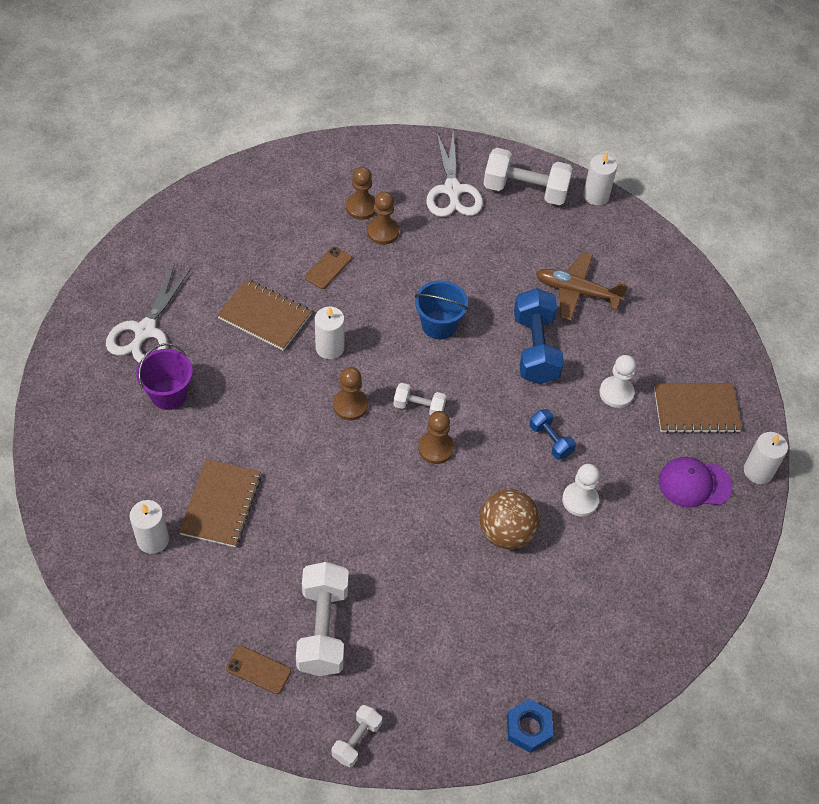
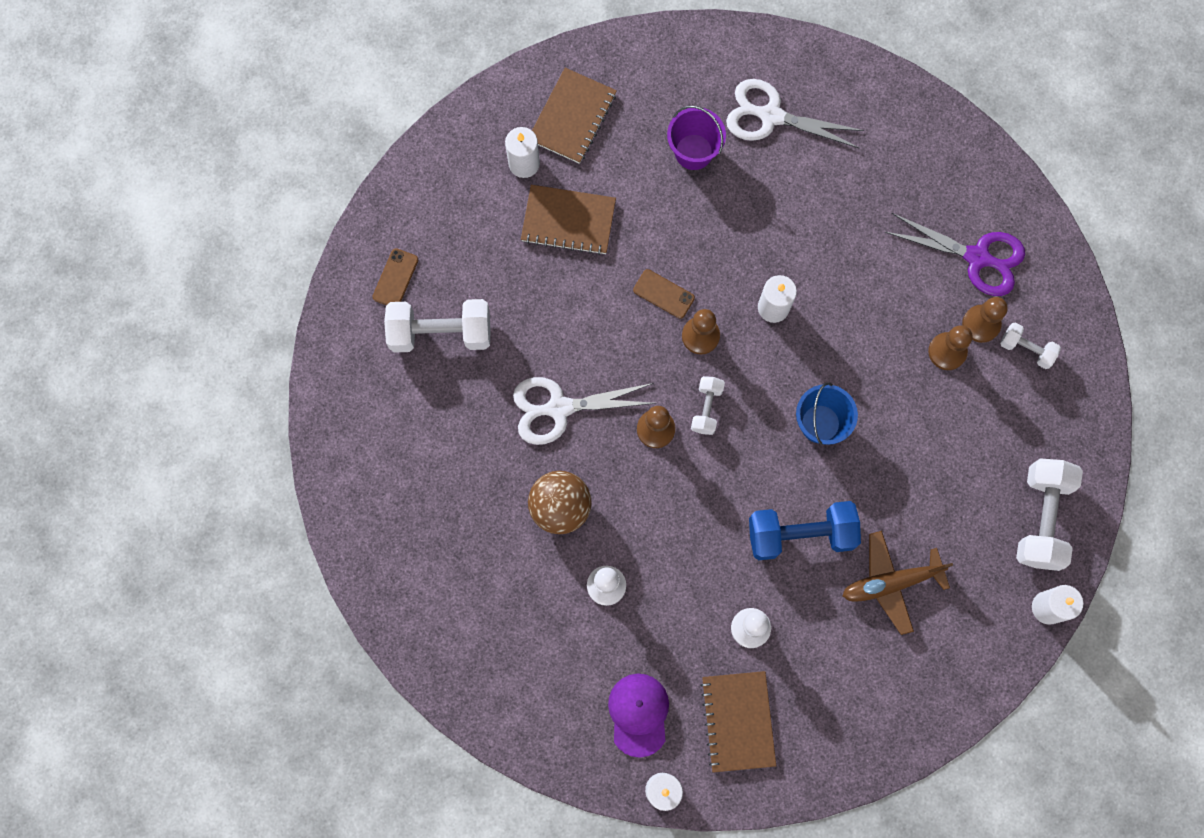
camera: 90 degrees right, 20 degrees up
(265, 316) = (806, 235): brown notebook -> brown notebook (572, 117)
(303, 203) = (977, 257): none -> purple scissors
(328, 268) = (884, 295): brown phone -> brown phone (663, 294)
(356, 740) = (331, 374): white dumbbell -> white dumbbell (1026, 349)
(452, 190) = (1026, 429): white scissors -> white scissors (559, 408)
(528, 728) = (350, 534): blue nut -> none
(550, 440) = (678, 553): blue dumbbell -> none
(577, 292) = (890, 583): brown plane -> brown plane turned 120 degrees counterclockwise

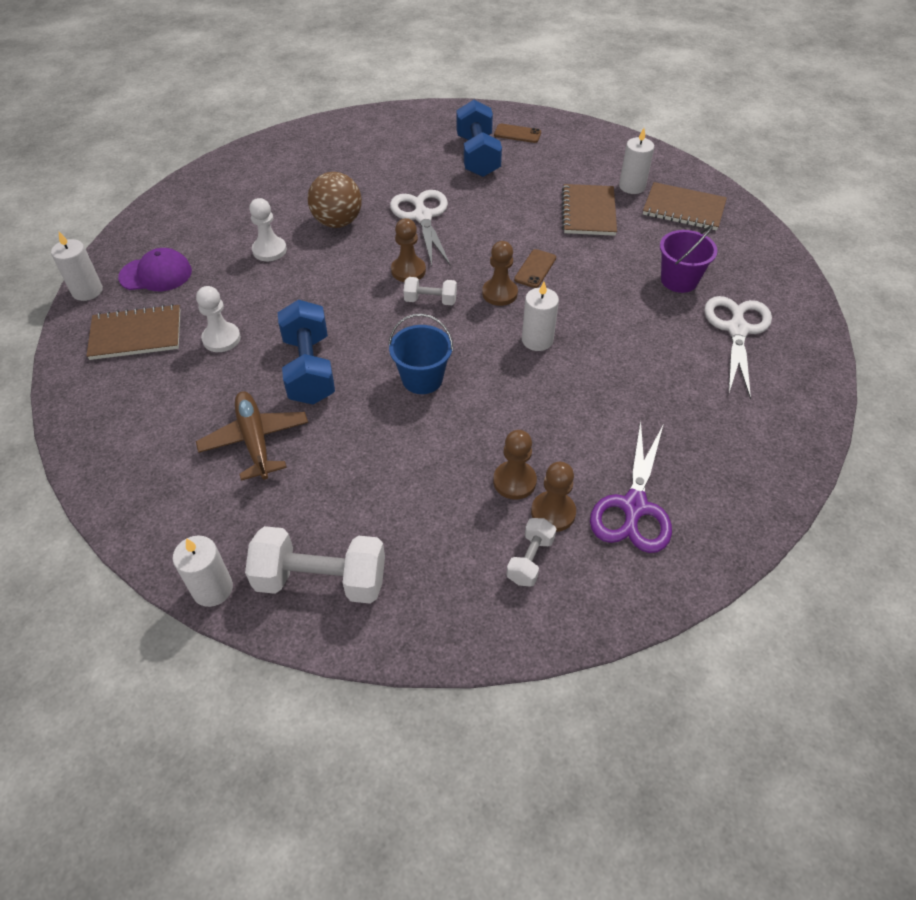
camera: 85 degrees right, 25 degrees down
(441, 333) = (477, 156): white dumbbell -> blue dumbbell

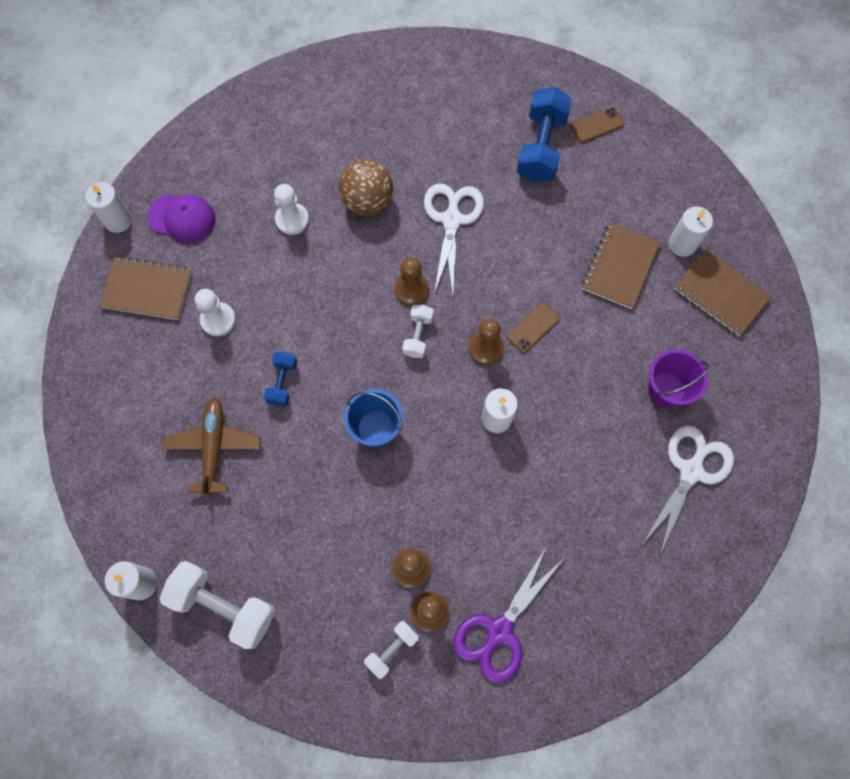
camera: 20 degrees right, 20 degrees up
(309, 369) = (282, 383): blue dumbbell -> blue dumbbell, size x0.53
(430, 300) = (418, 335): white dumbbell -> white dumbbell turned 75 degrees clockwise
(517, 134) = (597, 125): brown phone -> brown phone turned 60 degrees counterclockwise

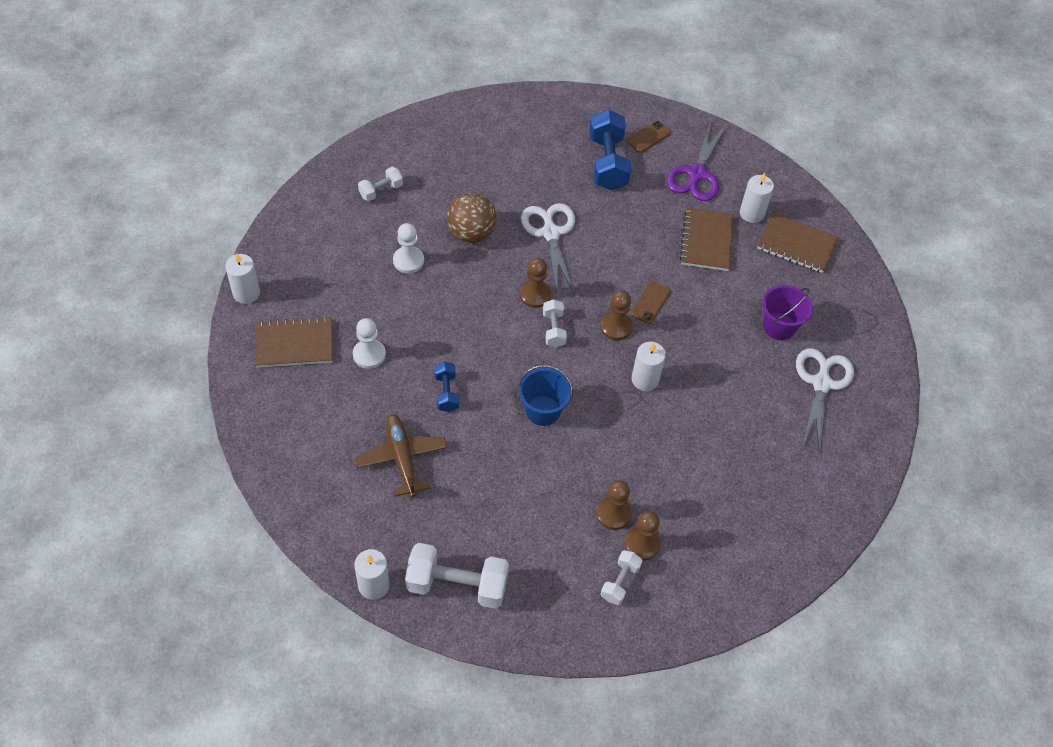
camera: 20 degrees left, 15 degrees down
(182, 218) = (306, 279): purple cap -> none
(289, 131) = (381, 191): none -> white dumbbell
(499, 630) = (707, 544): purple scissors -> purple scissors (696, 174)

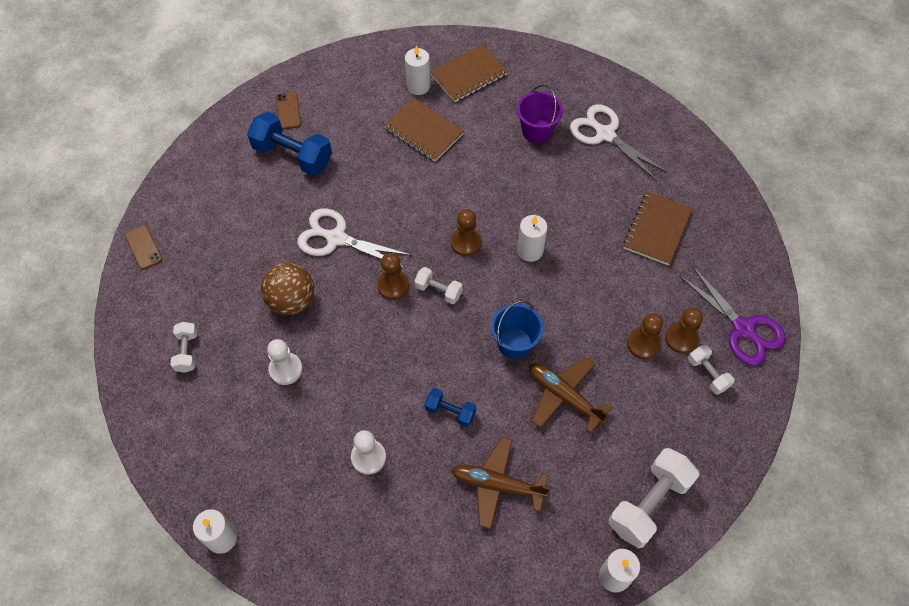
camera: 55 degrees left, 5 degrees up
(294, 344) = (312, 520): brown notebook -> brown notebook (657, 229)
(517, 472) = (564, 396): none -> brown plane
(650, 302) = (458, 204): brown phone -> brown phone (143, 247)
(696, 174) = (352, 99): purple scissors -> purple scissors (743, 328)

